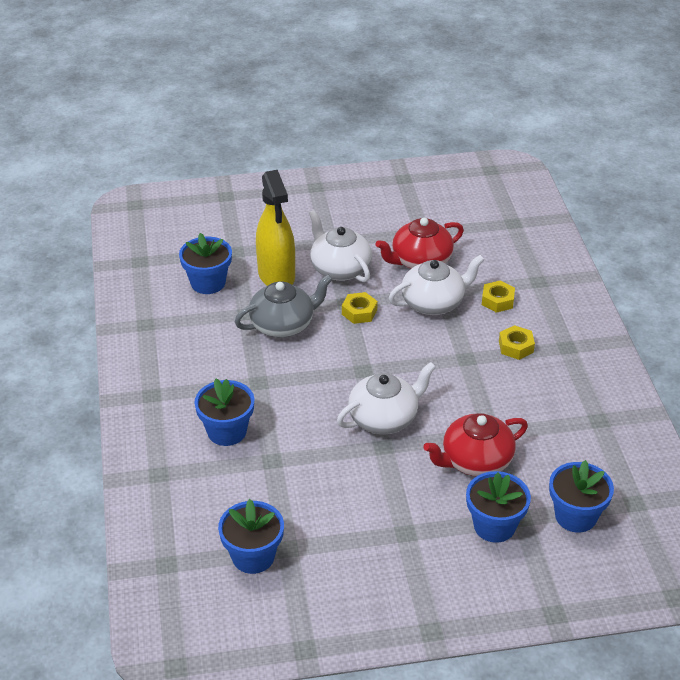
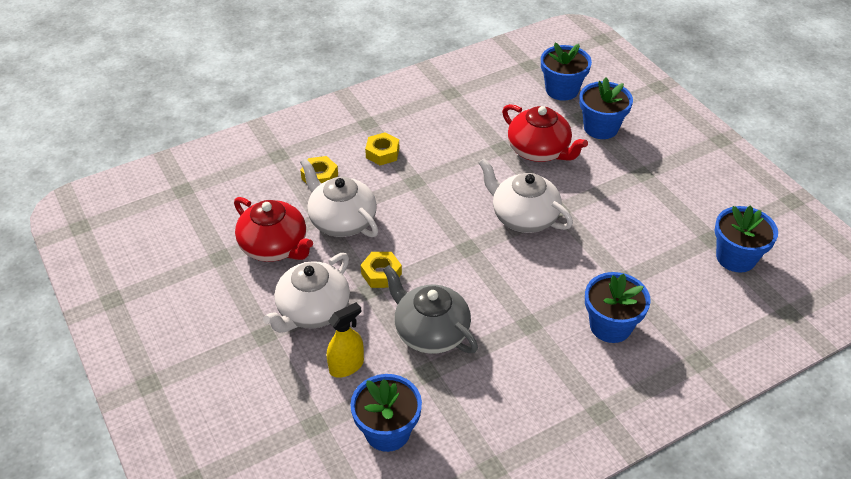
camera: 110 degrees left, 5 degrees up
(276, 275) = (346, 366): yellow spray bottle -> yellow spray bottle, size x0.55

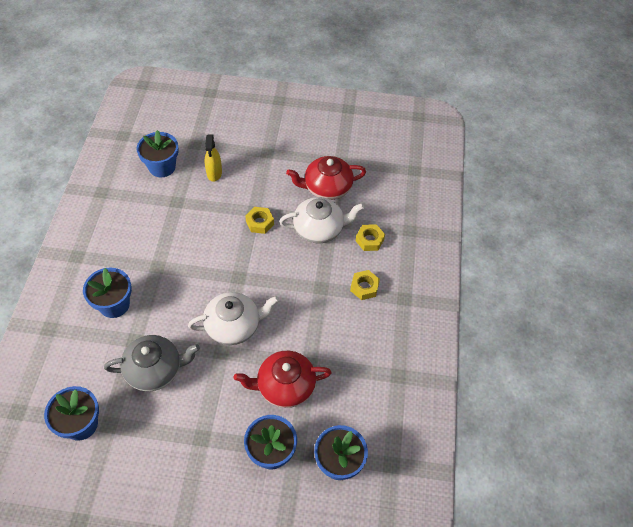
camera: 125 degrees right, 10 degrees up
(312, 310) = (263, 179): white teapot -> none
(430, 332) = (199, 219): grey teapot -> grey teapot (155, 370)

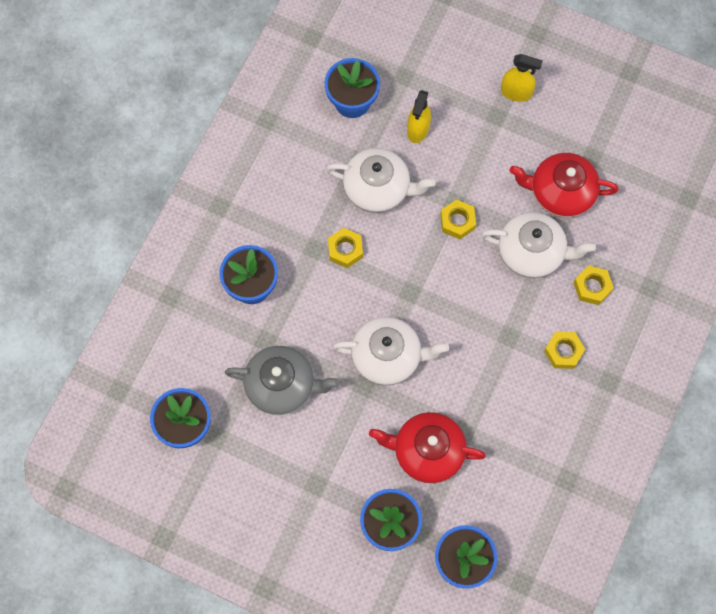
camera: 20 degrees right, 15 degrees up
(181, 261) = (345, 250): none -> yellow nut
(195, 216) = (378, 189): none -> white teapot
(276, 136) = (516, 92): none -> yellow spray bottle

